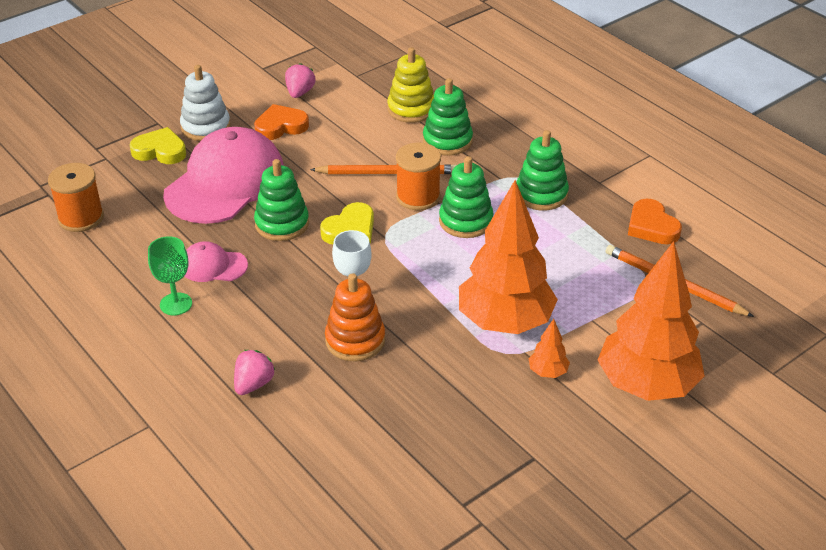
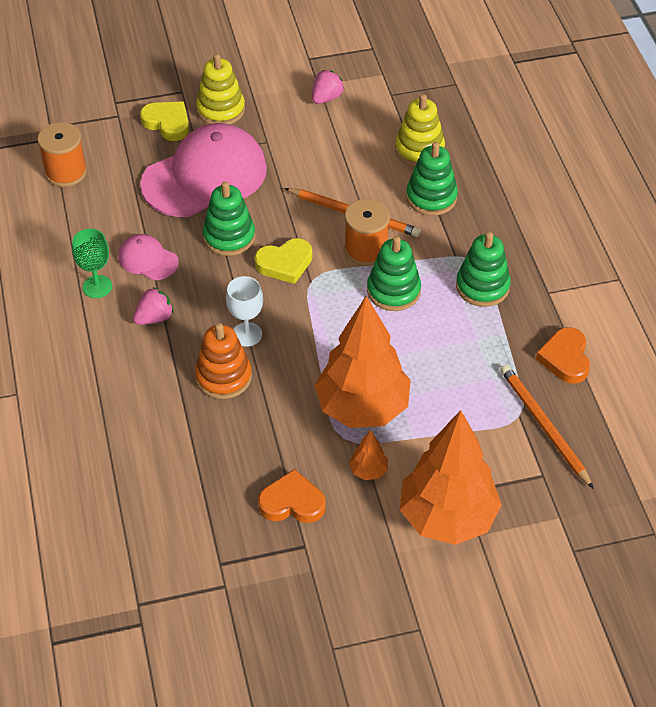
camera: 25 degrees right, 10 degrees up
(205, 127) = (220, 110): white stacking toy -> yellow stacking toy
(253, 384) = (117, 387): pink strawberry -> pink strawberry (154, 318)
(281, 126) = (287, 131): orange heart -> orange heart (292, 502)

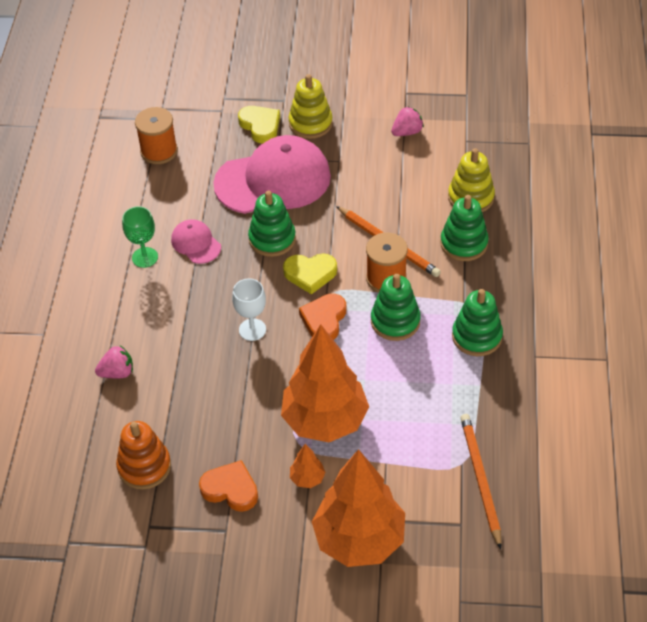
camera: 20 degrees right, 0 degrees up
(154, 318) = (181, 296): pink strawberry -> pink strawberry (117, 372)
(223, 377) = (217, 362): orange stacking toy -> orange stacking toy (144, 466)
(565, 358) = (525, 422): orange heart -> orange heart (324, 320)

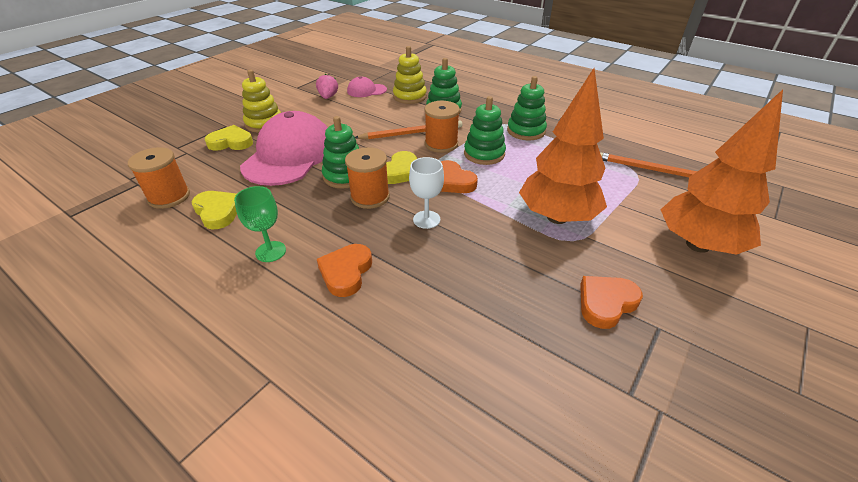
camera: 60 degrees left, 10 degrees down
(117, 372) = (391, 332): pink strawberry -> none
(144, 466) = (540, 362): orange stacking toy -> none
(154, 314) = (346, 272): none -> orange heart
(164, 194) = (218, 212): none -> yellow heart
(196, 243) = (297, 215): pink cap -> pink cap (366, 90)
(255, 274) = (370, 197): none -> orange spool
(307, 478) = (616, 249): orange tree -> none

